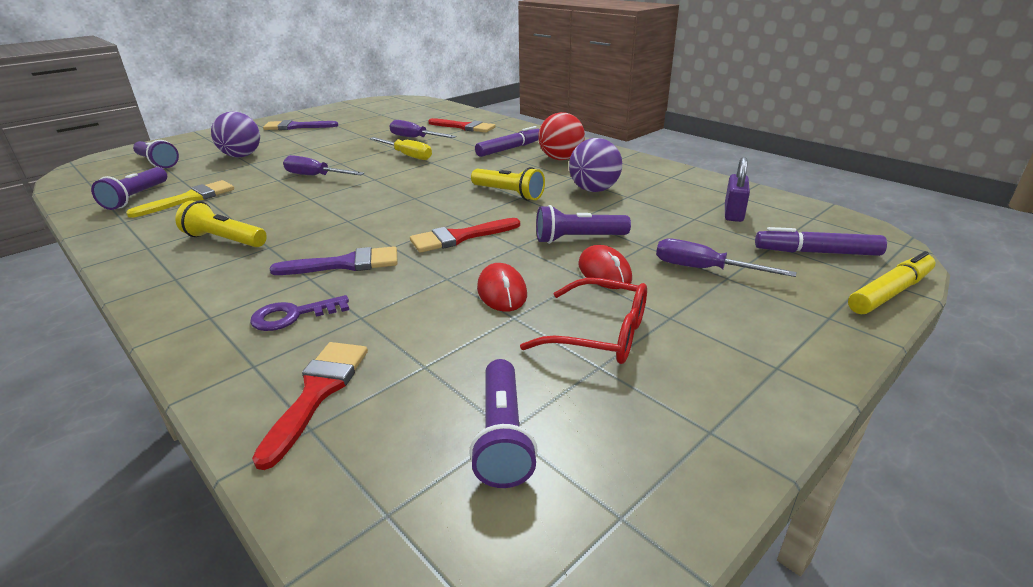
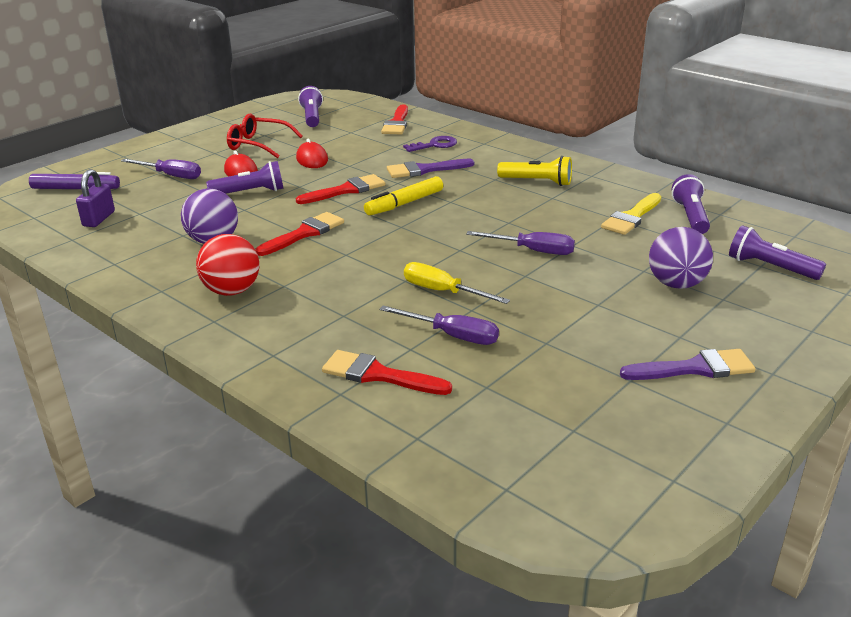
camera: 175 degrees right, 0 degrees up
(508, 193) = (304, 233): yellow flashlight -> red brush
(510, 149) = (299, 311): purple marker -> none
(890, 292) = (67, 168): yellow marker -> yellow marker (404, 203)

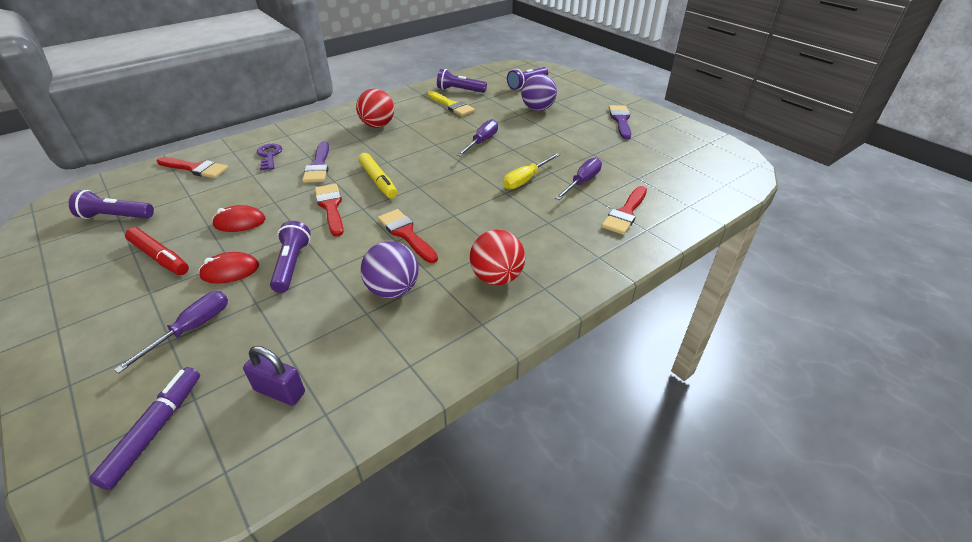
camera: 80 degrees left, 10 degrees up
(258, 144) = (160, 257): red glasses -> red marker
(537, 182) = (377, 125): yellow flashlight -> red ball

